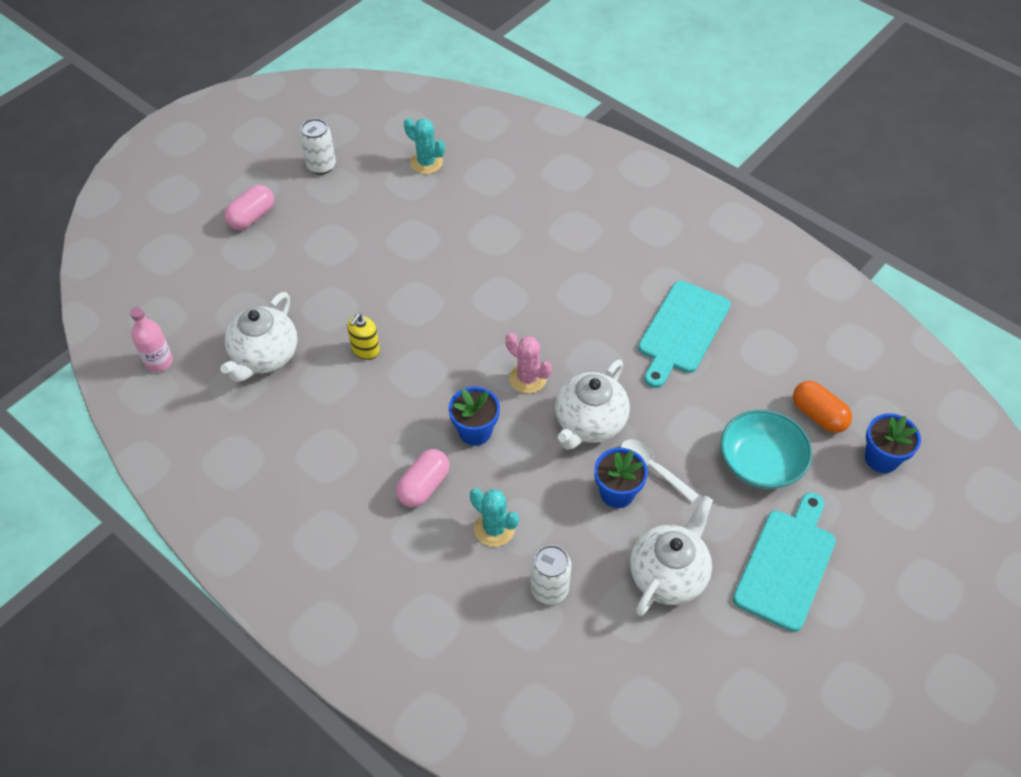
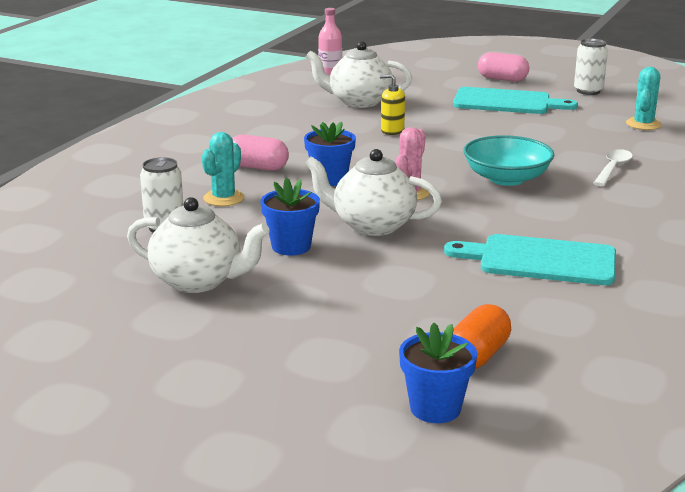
camera: 75 degrees right, 30 degrees down
(653, 468) = (332, 261): white spoon -> white spoon (613, 169)
(760, 462) = (376, 322): turquoise bowl -> turquoise bowl (506, 178)
(786, 564) = (235, 348): turquoise cutting board -> turquoise cutting board (506, 102)

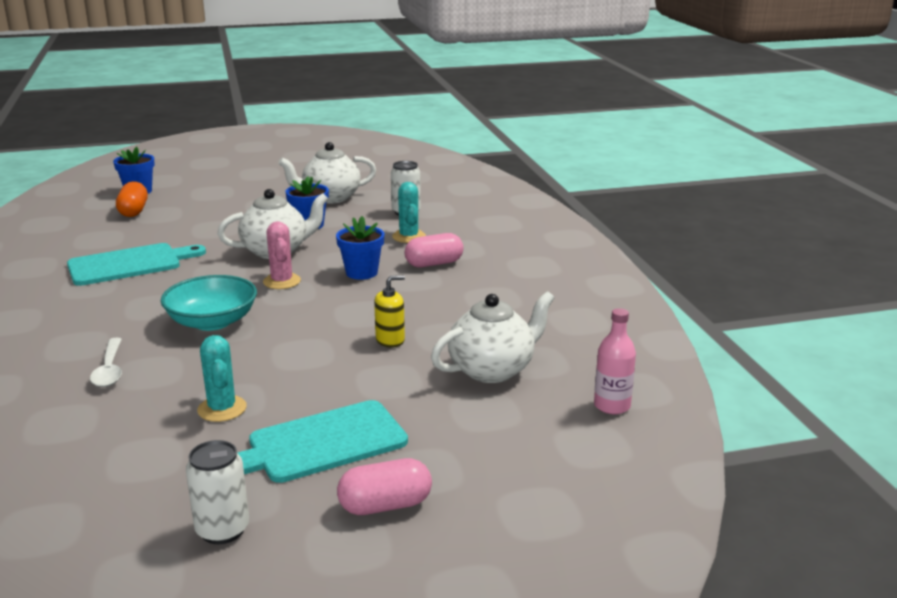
camera: 140 degrees right, 0 degrees up
(643, 124) = (97, 469): turquoise cactus -> turquoise cactus (222, 409)

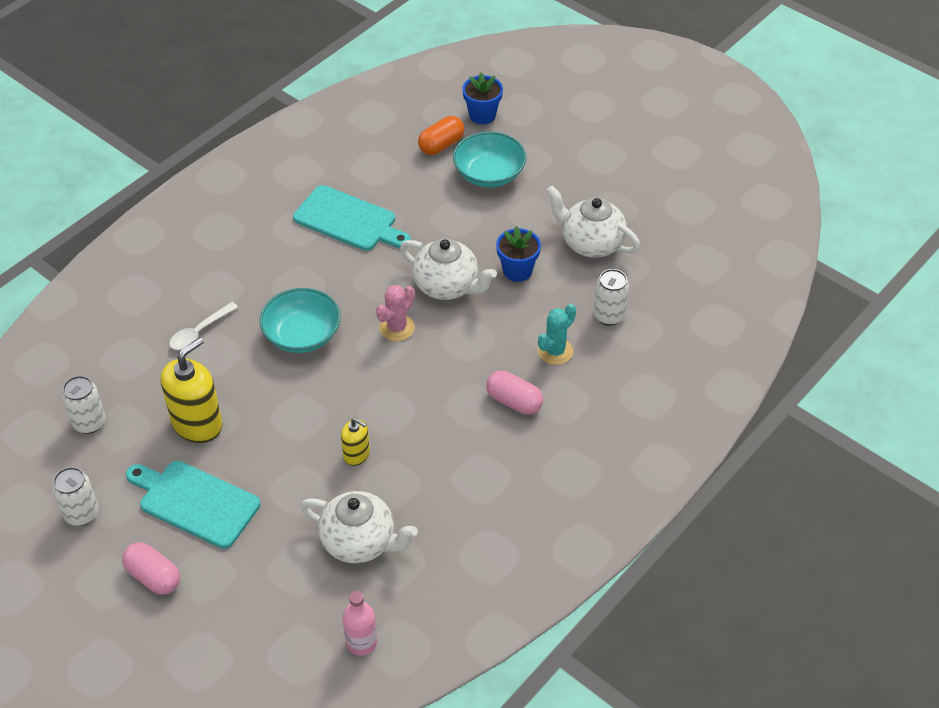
camera: 55 degrees right, 25 degrees up
(101, 478) = (89, 423): none -> white can
(198, 206) = (489, 174): none -> turquoise bowl
(222, 409) = (197, 424): turquoise cactus -> yellow soap dispenser
(361, 273) = (455, 365): blue flower pot -> none

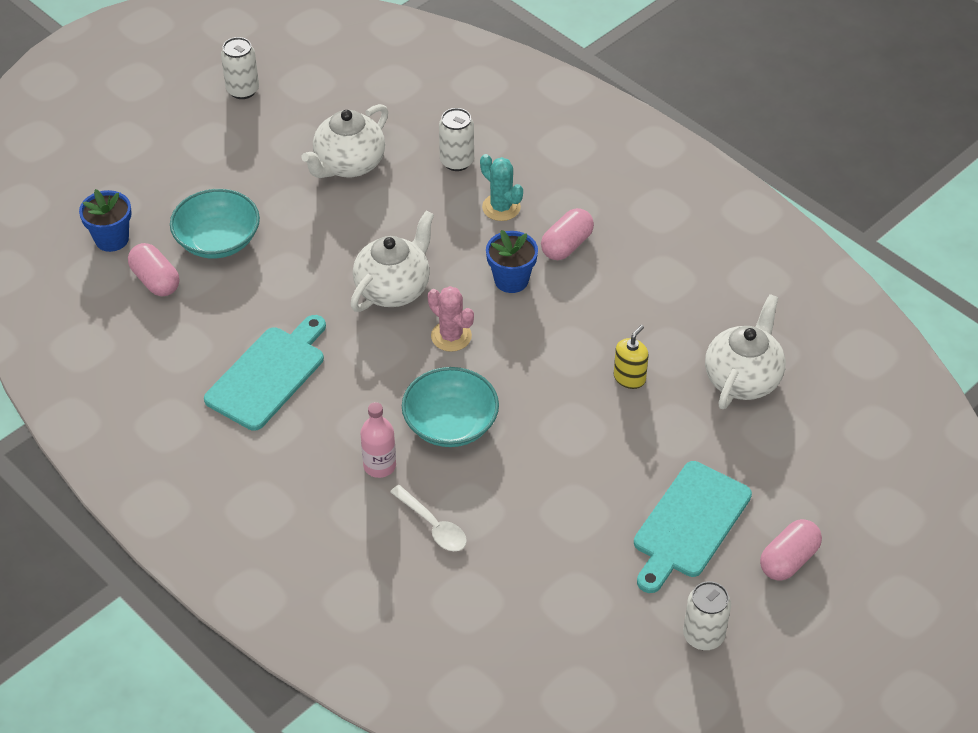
camera: 85 degrees left, 0 degrees up
(89, 423) = (567, 636): white can -> white can (243, 90)
(197, 424) = (577, 524): yellow soap dispenser -> none
(361, 642) = (861, 381): pink bottle -> pink bottle (379, 466)
(441, 145) = (155, 280): orange capsule -> pink capsule
(517, 271) = (379, 228): blue flower pot -> blue flower pot (511, 280)

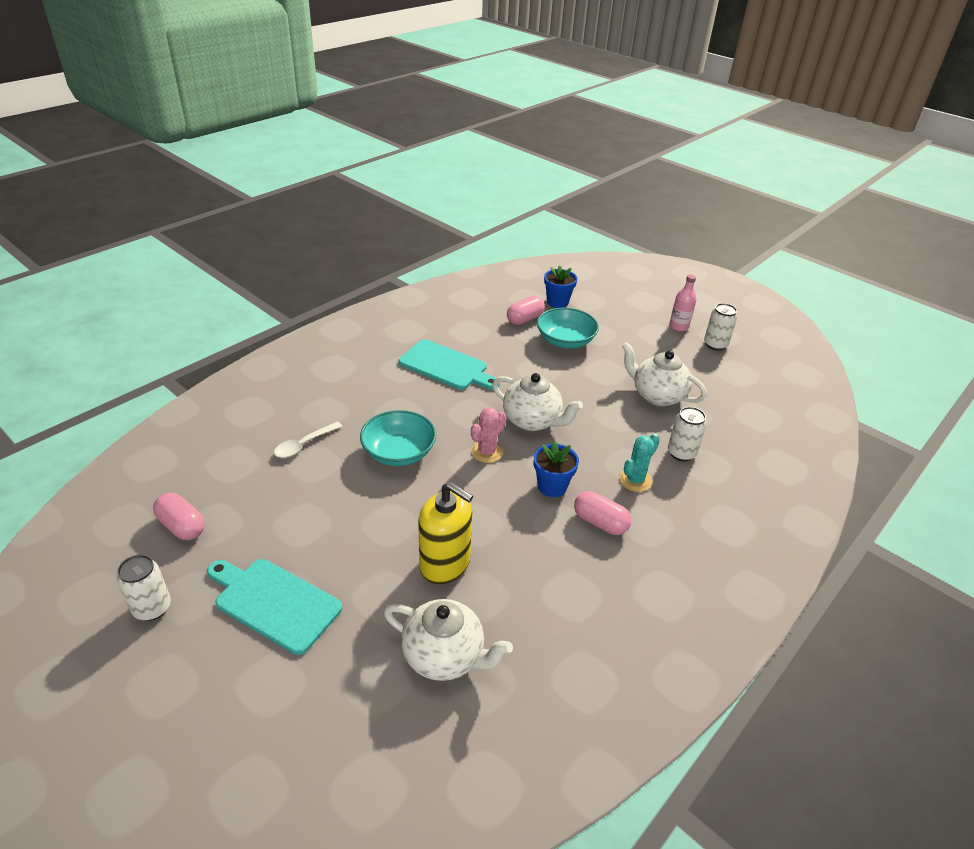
camera: 85 degrees right, 10 degrees down
(379, 466) = (362, 418): pink bottle -> pink bottle (678, 326)
(629, 378) = (445, 564): yellow soap dispenser -> yellow soap dispenser, size x1.86
(788, 560) = (215, 683): pink capsule -> pink capsule (182, 526)

